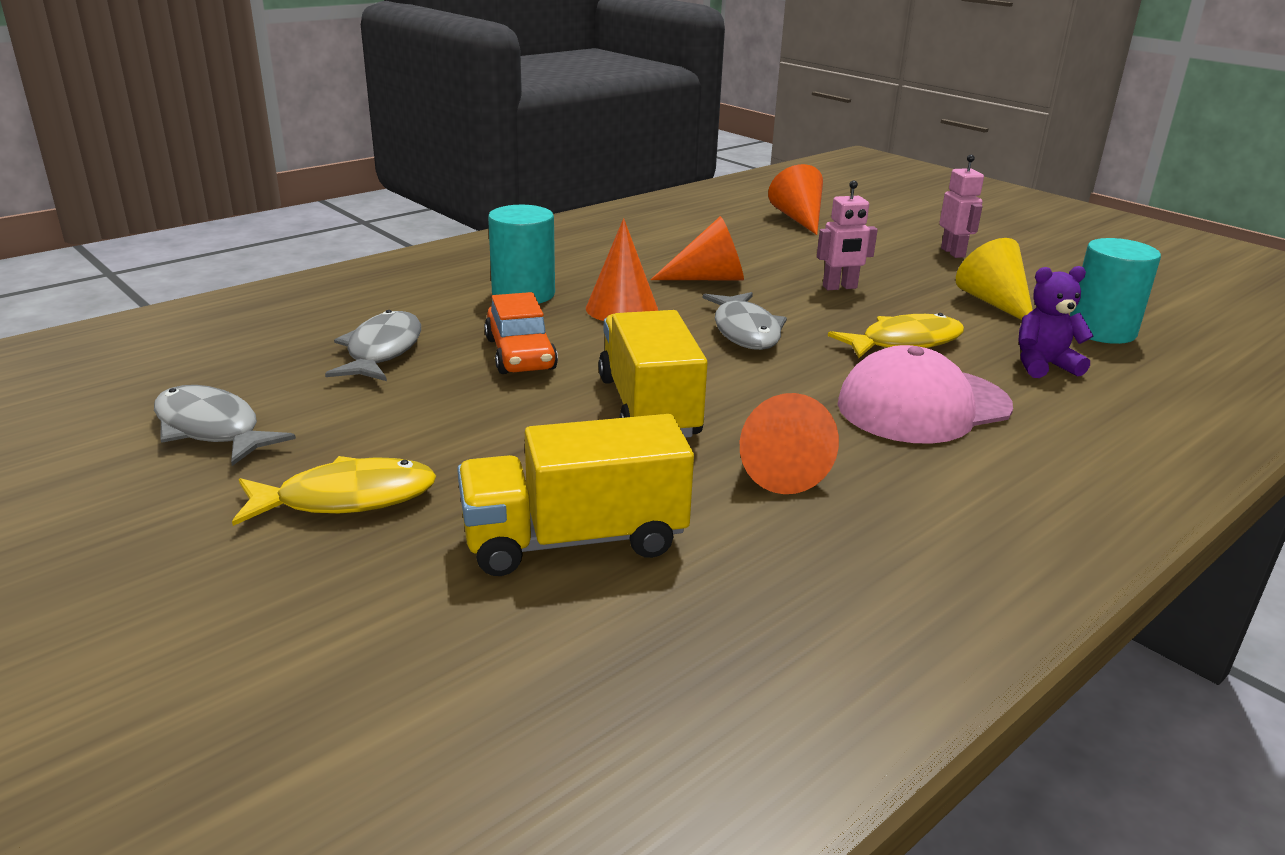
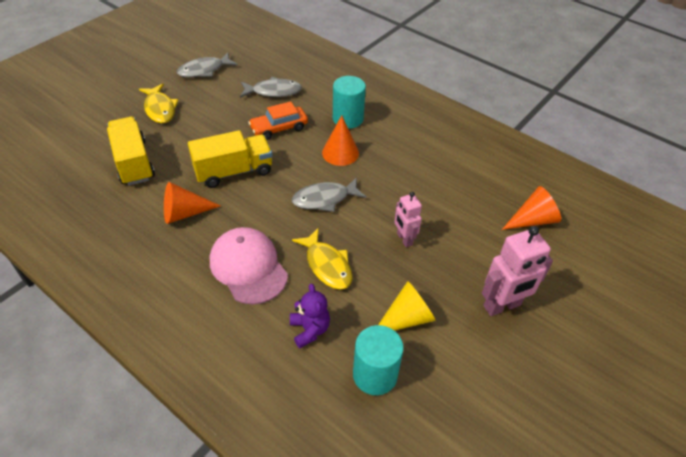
camera: 80 degrees right, 20 degrees up
(211, 429) = (204, 70): grey fish -> grey fish turned 150 degrees counterclockwise
(708, 278) = (396, 181): orange cone -> none
(953, 252) = (502, 306): pink robot -> pink robot, size x1.64

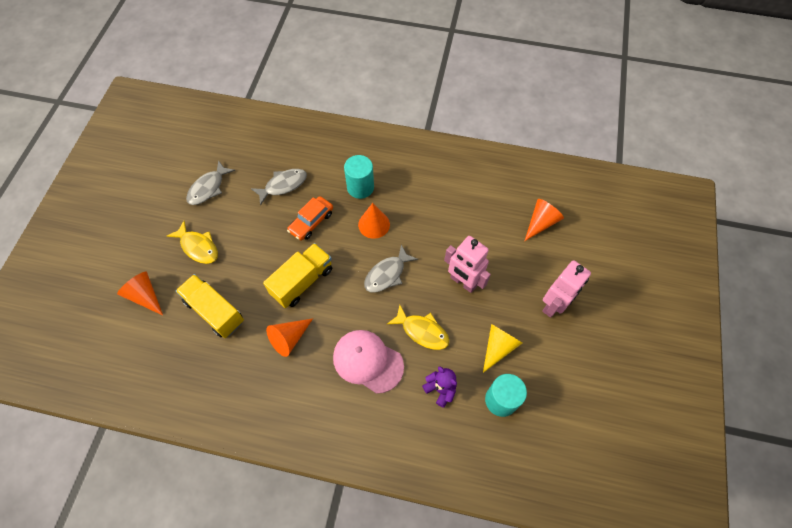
camera: 25 degrees left, 15 degrees up
(84, 127) = (145, 296): none -> orange cone
(404, 239) = (463, 282): pink robot -> pink robot, size x1.64

